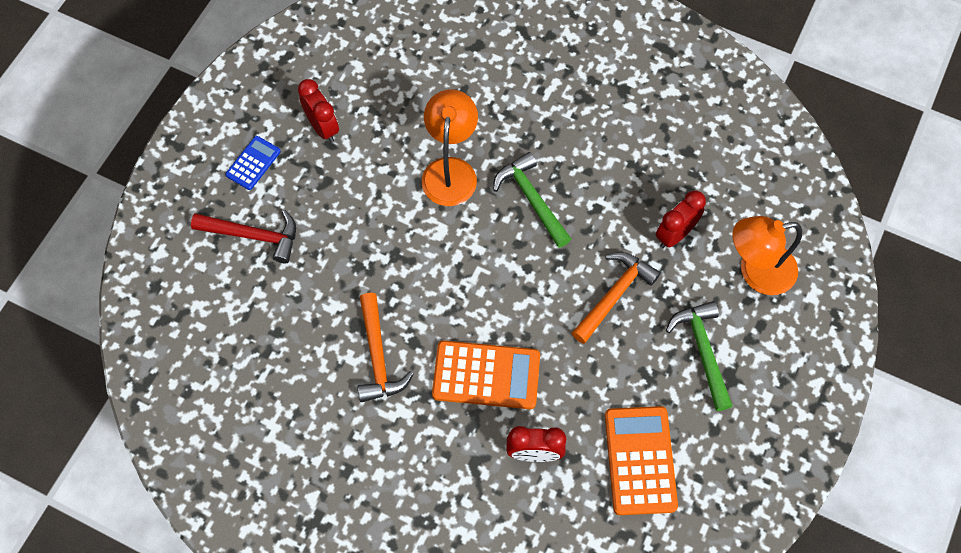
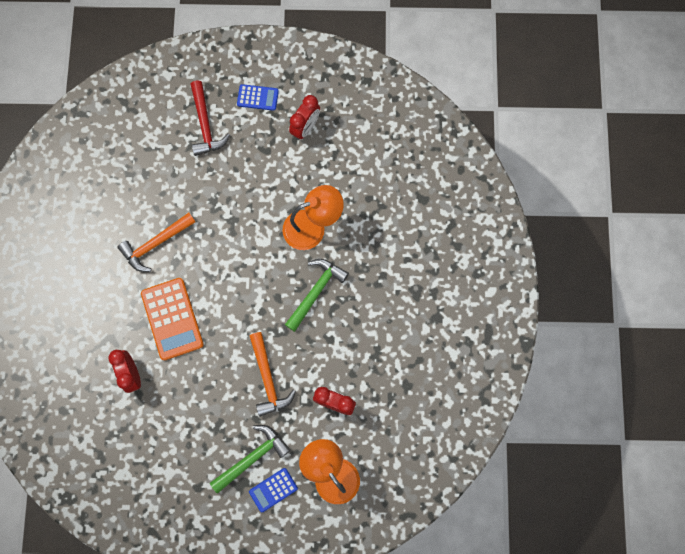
camera: 65 degrees right, 10 degrees up
(614, 295) = (268, 379): orange hammer -> orange hammer turned 60 degrees clockwise
(640, 460) = (155, 445): orange calculator -> none
(751, 343) = (273, 490): none -> blue calculator

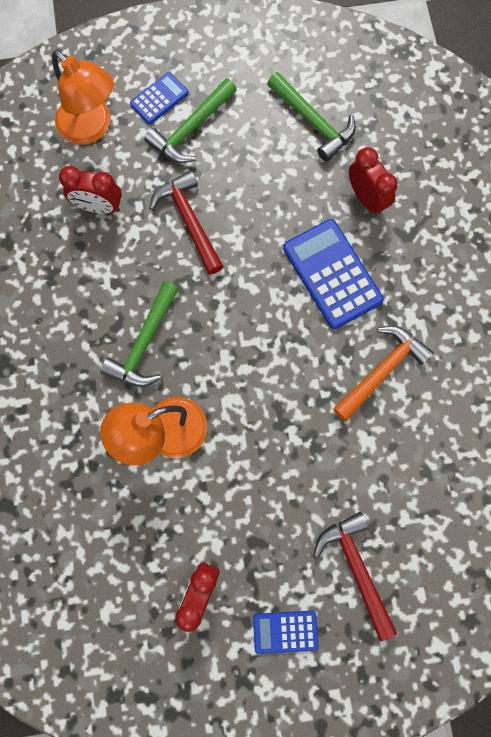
camera: 170 degrees right, 0 degrees up
(155, 446) = (313, 122): none -> green hammer
(172, 319) = (332, 274): orange calculator -> blue calculator
(268, 379) = (189, 221): orange hammer -> red hammer

